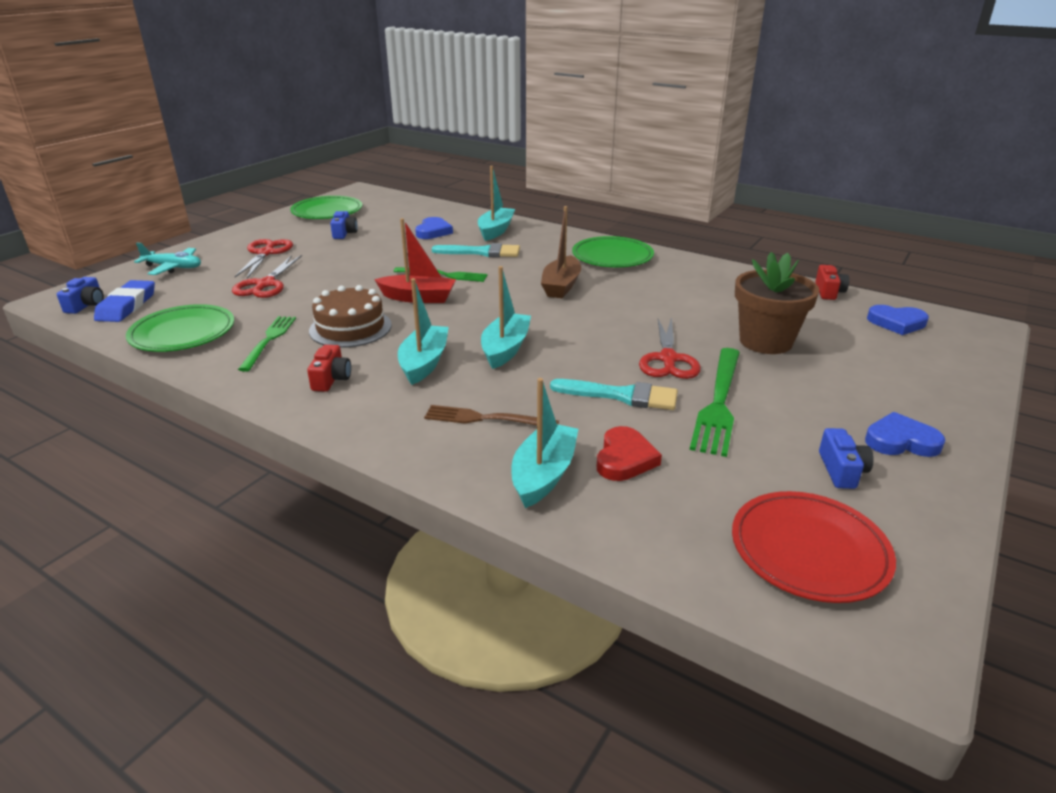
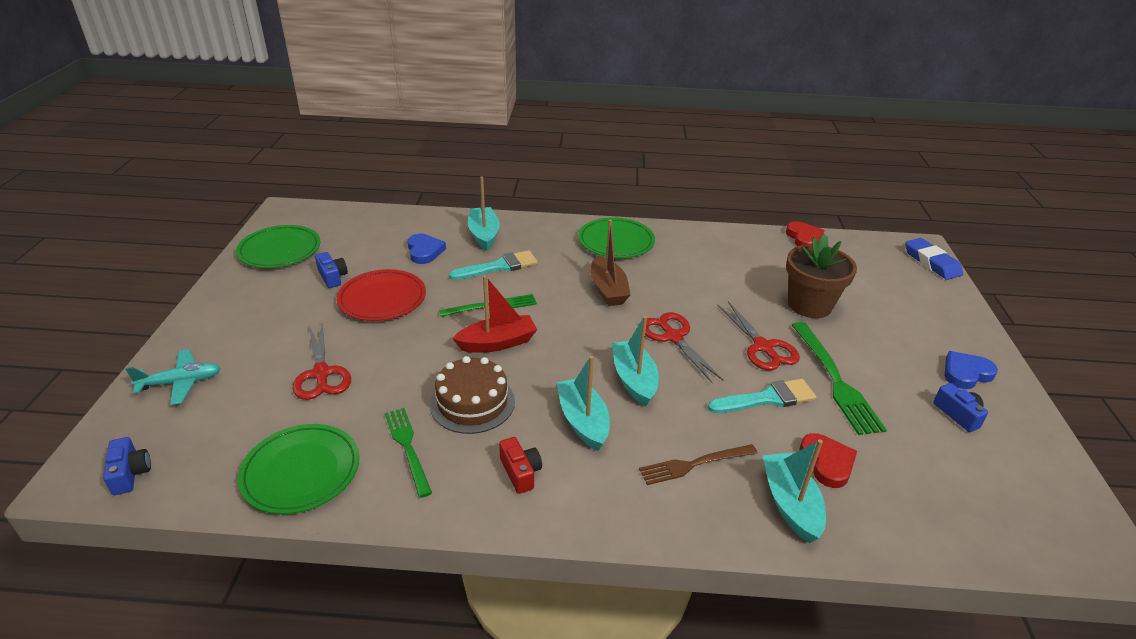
camera: 30 degrees left, 5 degrees up
(127, 306) = (186, 457): blue eraser -> blue eraser (931, 262)
(266, 253) = (273, 329): red scissors -> red scissors (673, 337)
(809, 550) = (1001, 495): red plate -> red plate (382, 299)
(828, 292) = (804, 238): red camera -> red heart
(896, 323) = (871, 258): blue heart -> none

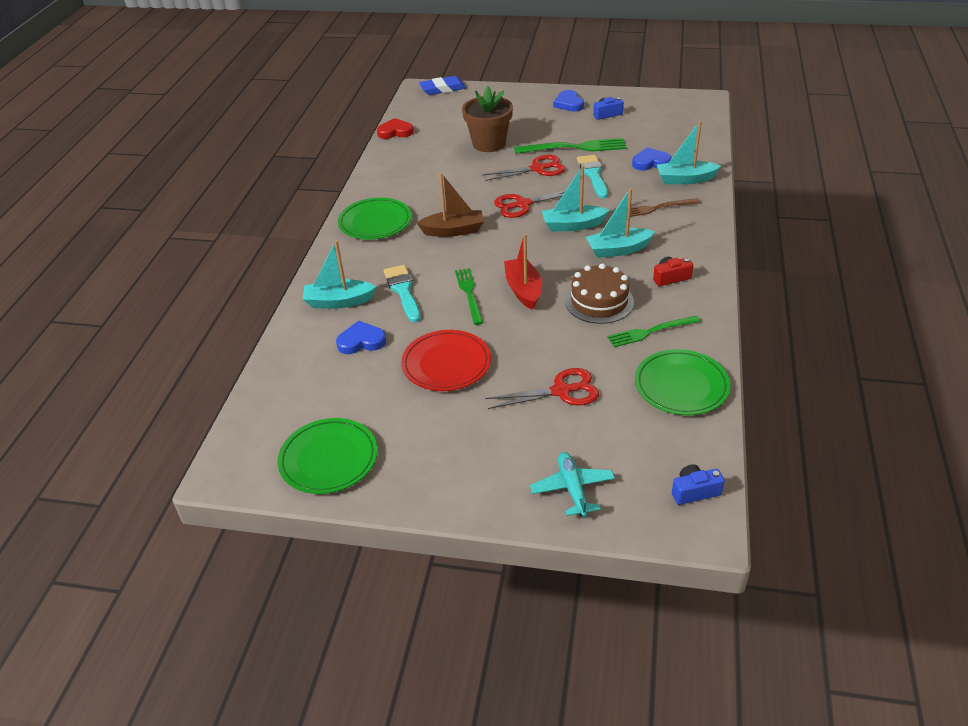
camera: 80 degrees left, 5 degrees up
(332, 277) = (398, 405): blue camera -> none
(694, 464) = (656, 208): brown fork -> brown fork turned 90 degrees clockwise
(827, 462) = (650, 162): red heart -> blue heart

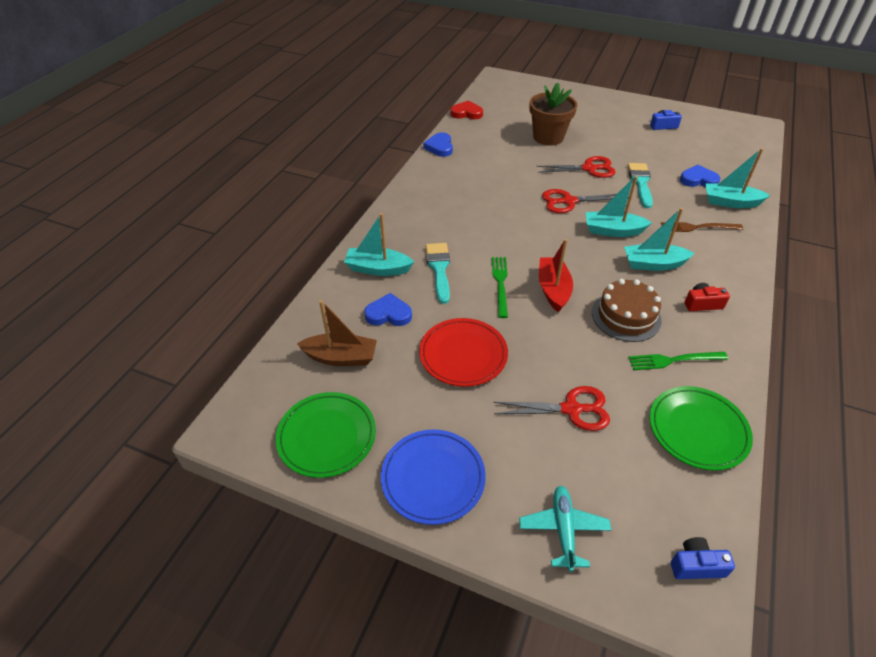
camera: 10 degrees right, 5 degrees up
(375, 222) = (429, 196): green plate -> none
(442, 89) = (517, 80): blue eraser -> none
(442, 472) = (433, 478): none -> blue plate
(453, 231) = (499, 216): brown boat -> brown boat (341, 357)
(569, 104) = (628, 111): blue heart -> blue heart (440, 147)
(574, 148) = (627, 153): green fork -> none

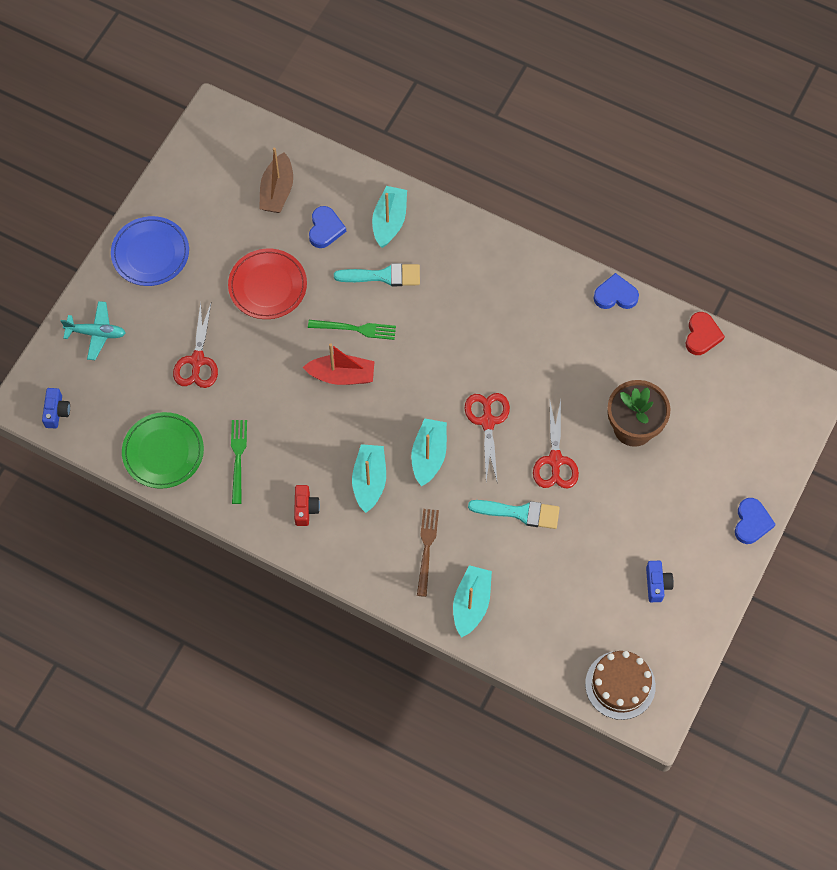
camera: 95 degrees right, 20 degrees up
(327, 436) = (198, 183): green plate -> none
(626, 316) = (297, 433): brown cake -> brown cake (620, 685)
(698, 180) = (521, 584): blue heart -> blue heart (751, 522)

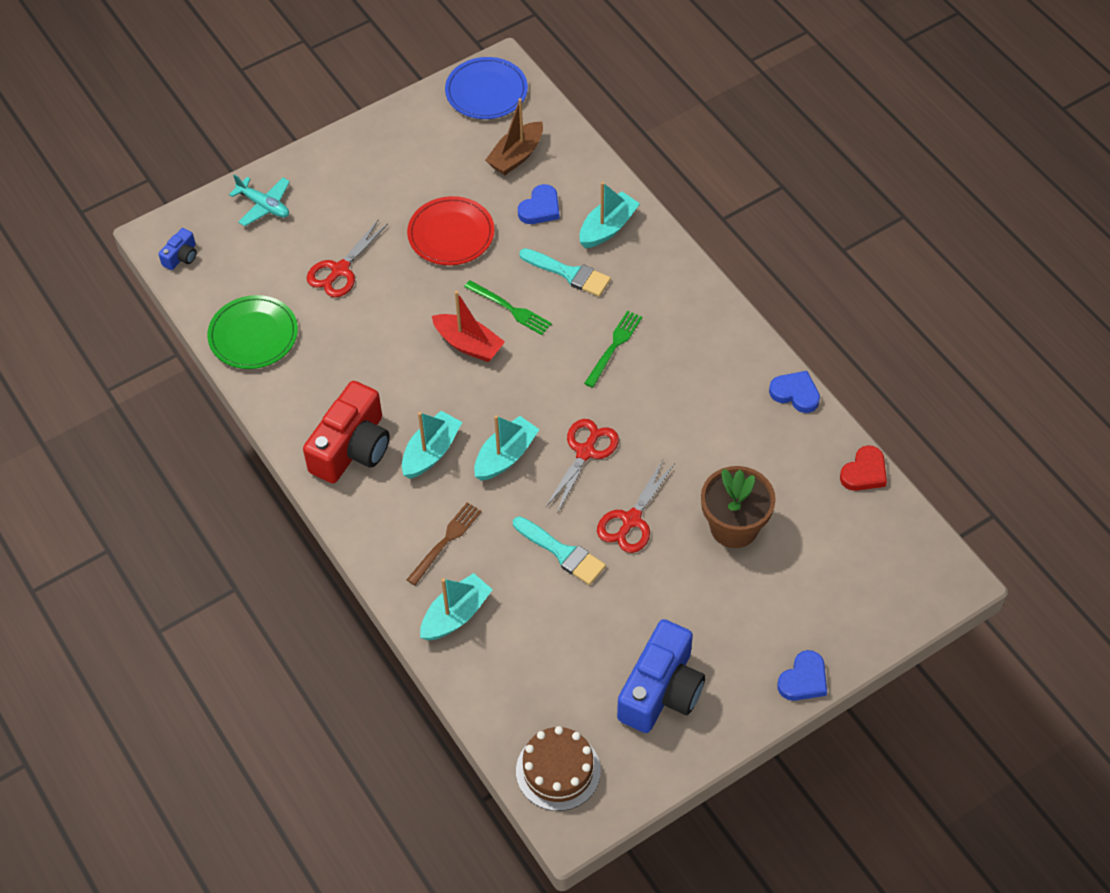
camera: 30 degrees right, 10 degrees down
(150, 253) = (360, 159): blue plate -> blue plate (486, 91)
(238, 458) = (319, 372): green fork -> green fork (614, 346)
(305, 508) = (352, 448): red camera -> red camera, size x2.21
(657, 584) = (661, 691): blue camera -> blue camera, size x2.21

